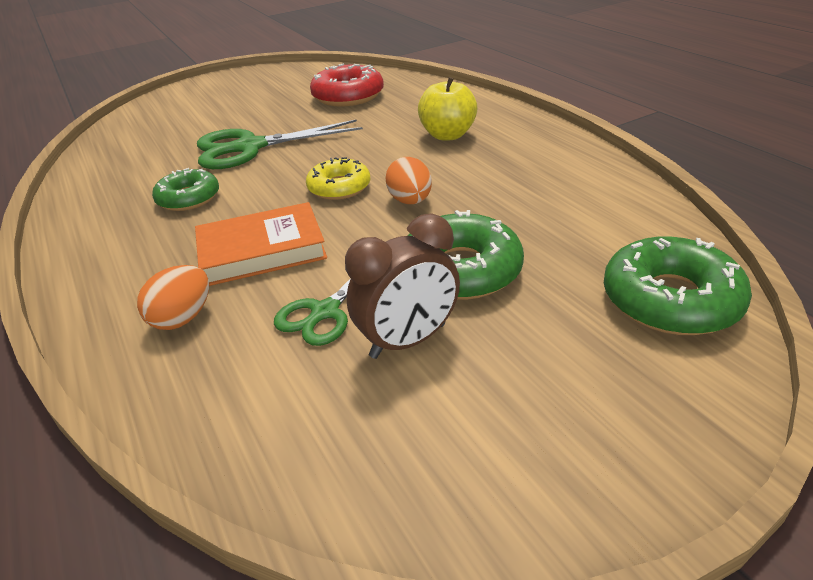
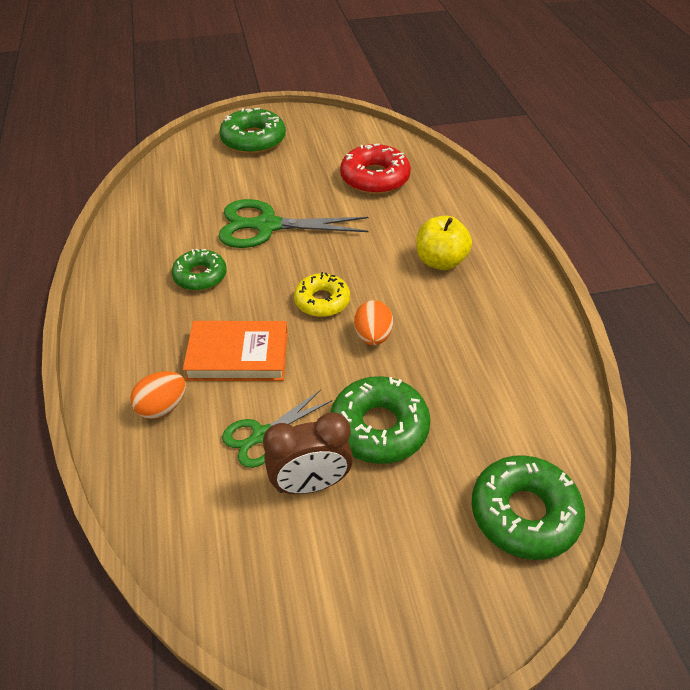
camera: 15 degrees right, 10 degrees up
(208, 95) = (253, 140): none -> green donut

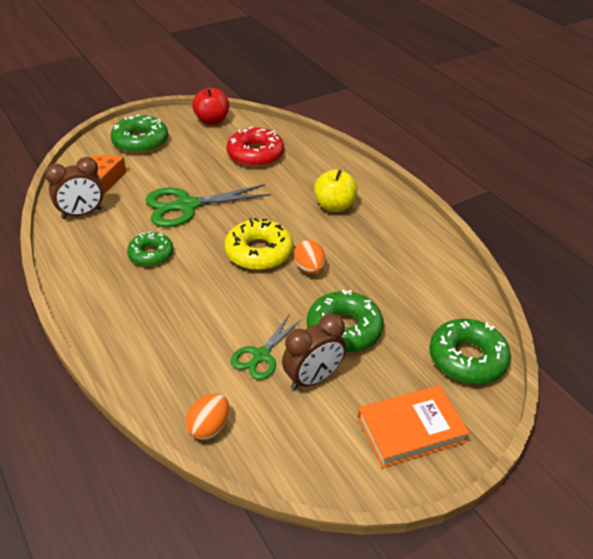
camera: 20 degrees left, 5 degrees down
(151, 212) = (82, 214): none -> brown clock
(162, 407) = (172, 355): orange egg -> orange egg (209, 427)
(198, 176) = (108, 178): none -> orange cheese
(238, 355) = (213, 305): orange book -> orange book (411, 429)
(322, 301) = (259, 252): yellow donut -> yellow donut, size x1.51
(344, 128) = (212, 120): none -> red apple

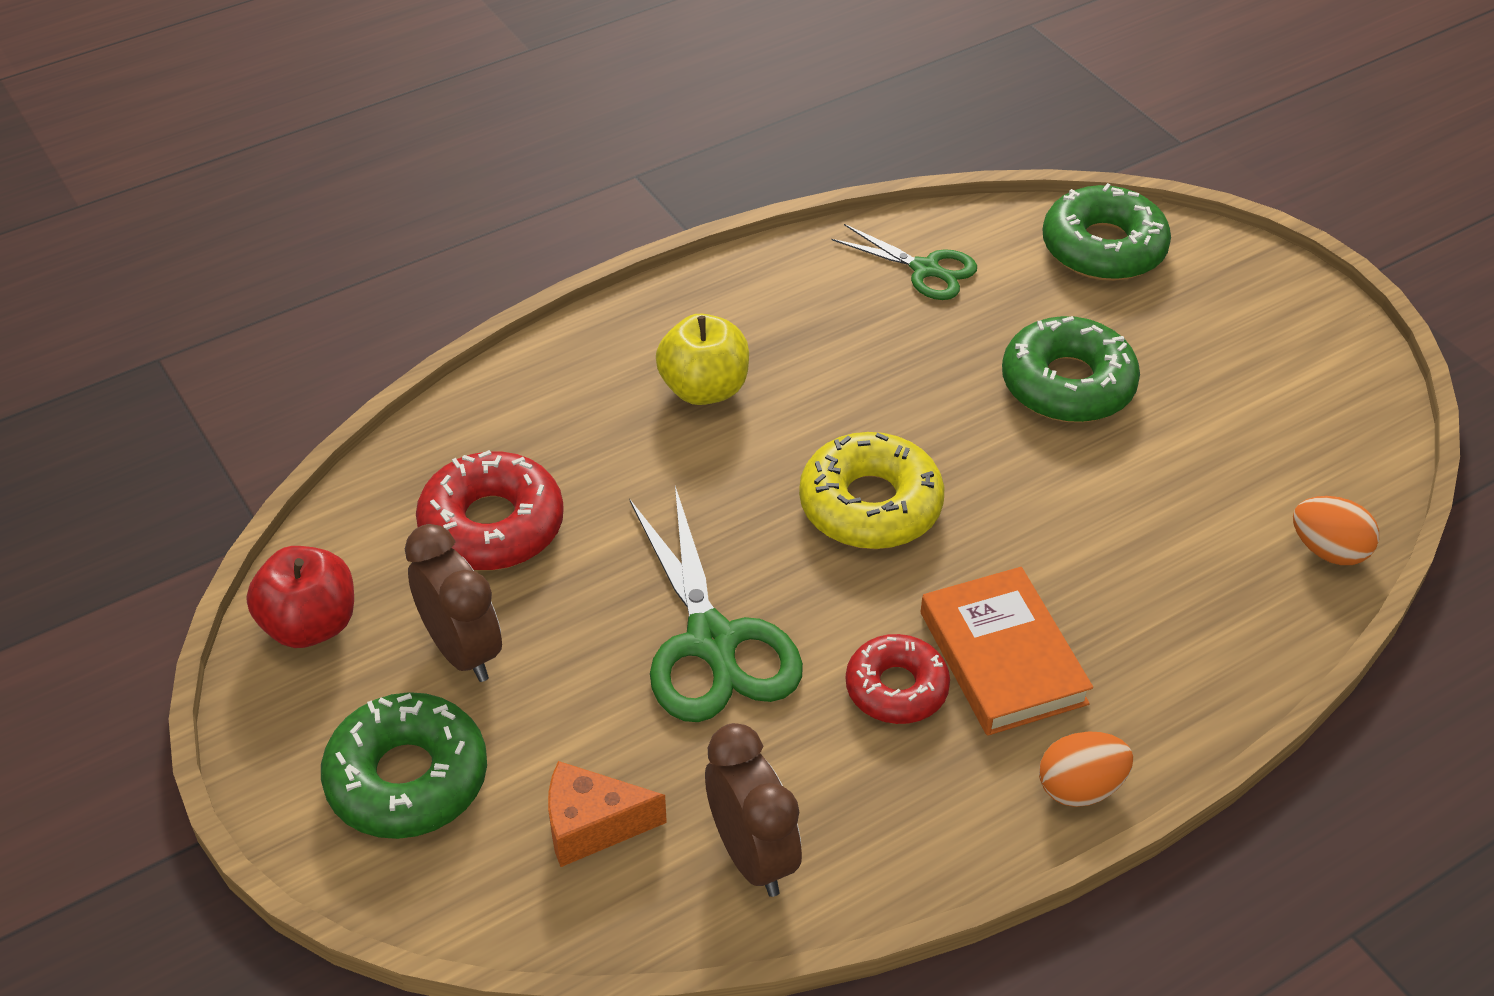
camera: 90 degrees left, 5 degrees up
(151, 254) = (896, 688): green donut -> red donut
(261, 356) = (1155, 491): green scissors -> green scissors (926, 270)
(309, 269) = (913, 428): orange egg -> orange egg (1080, 788)
(313, 379) = (1190, 424): brown clock -> brown clock (462, 650)
(411, 429) = (1260, 319): orange book -> orange book (1002, 658)

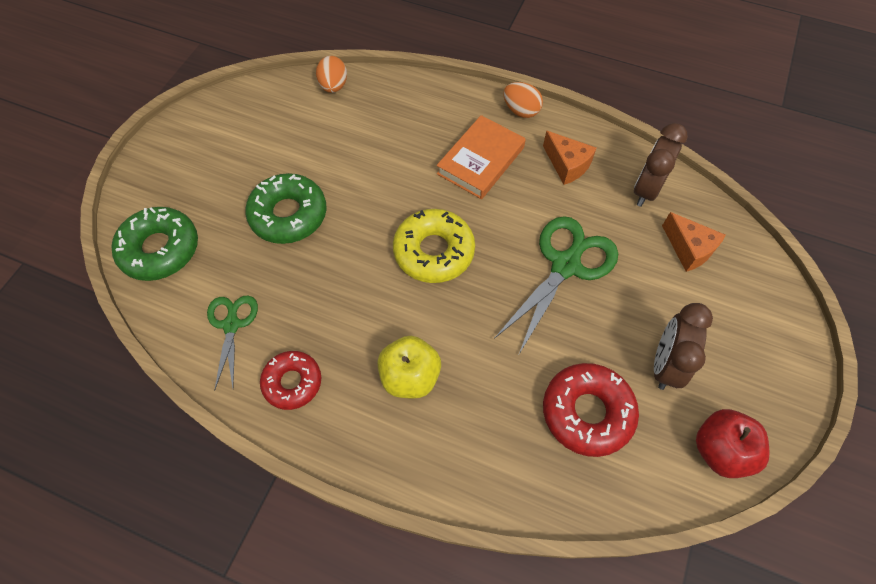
camera: 125 degrees left, 15 degrees up
(407, 778) = (741, 334): green donut -> none
(896, 688) = (528, 187): red donut -> red donut (292, 382)
(898, 774) = (567, 165): none -> orange cheese

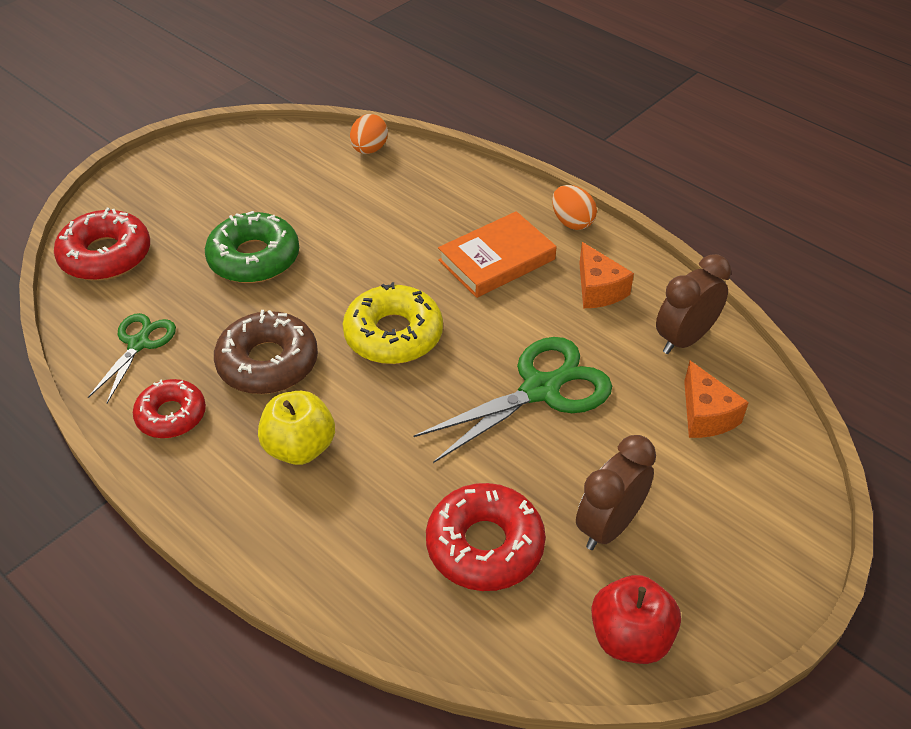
camera: 20 degrees right, 15 degrees down
(160, 249) = (106, 255): green donut -> red donut
(347, 308) = (268, 363): none -> brown donut

